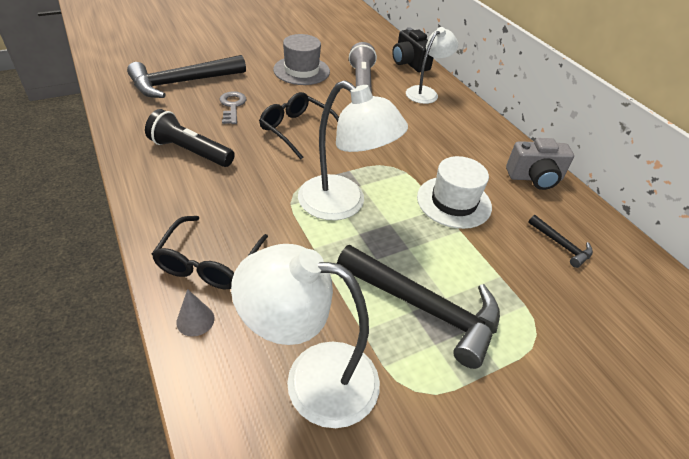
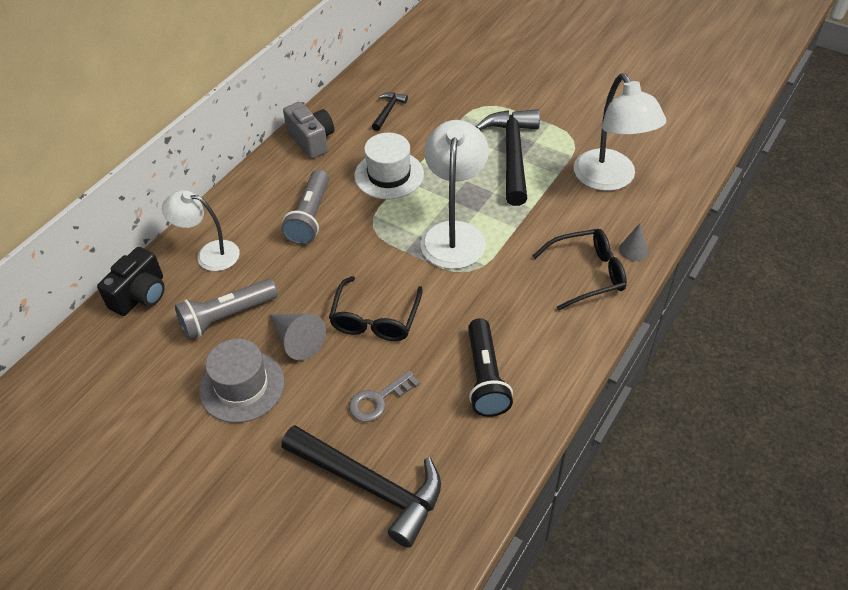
camera: 115 degrees left, 5 degrees up
(314, 97) = (297, 340): none -> grey cone
(431, 142) = (310, 217): none -> grey flashlight

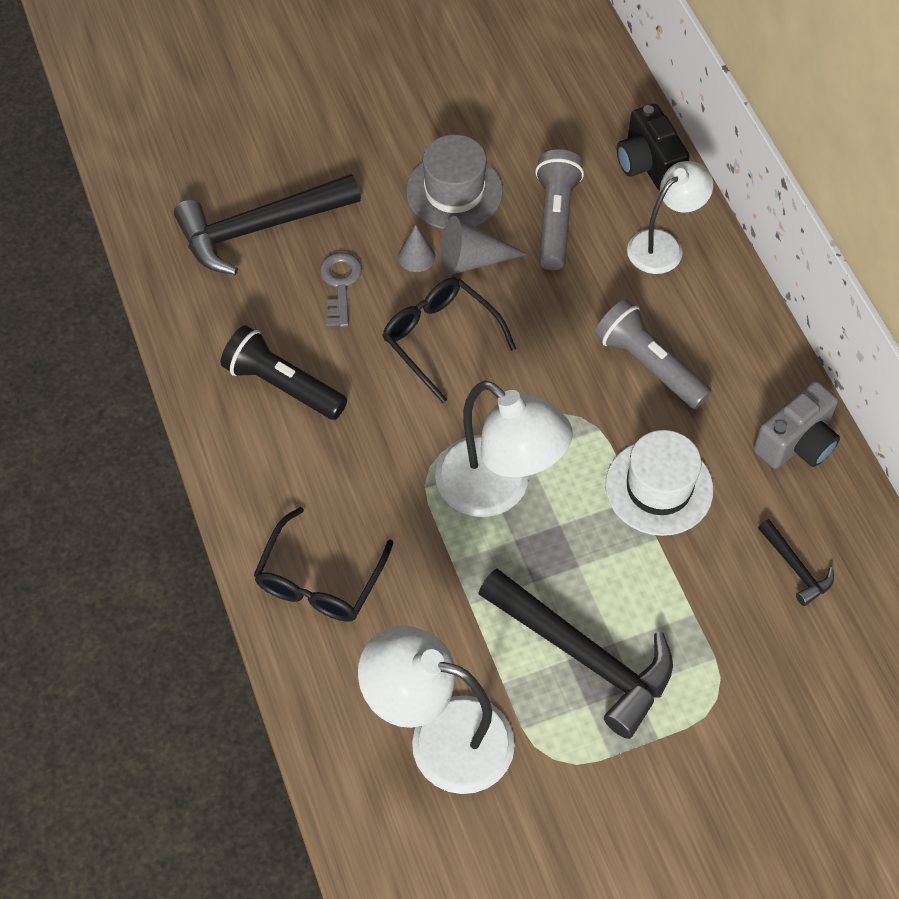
camera: 125 degrees right, 10 degrees up
(312, 141) = (796, 443): grey camera -> grey camera turned 45 degrees counterclockwise
(633, 250) = (308, 659): grey cone -> grey cone (416, 256)

